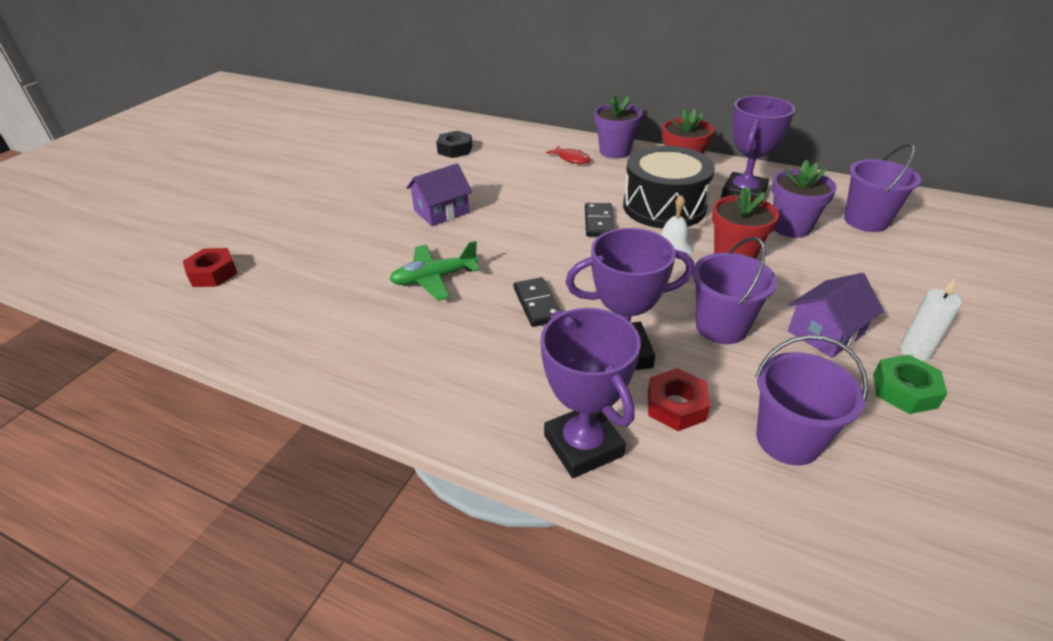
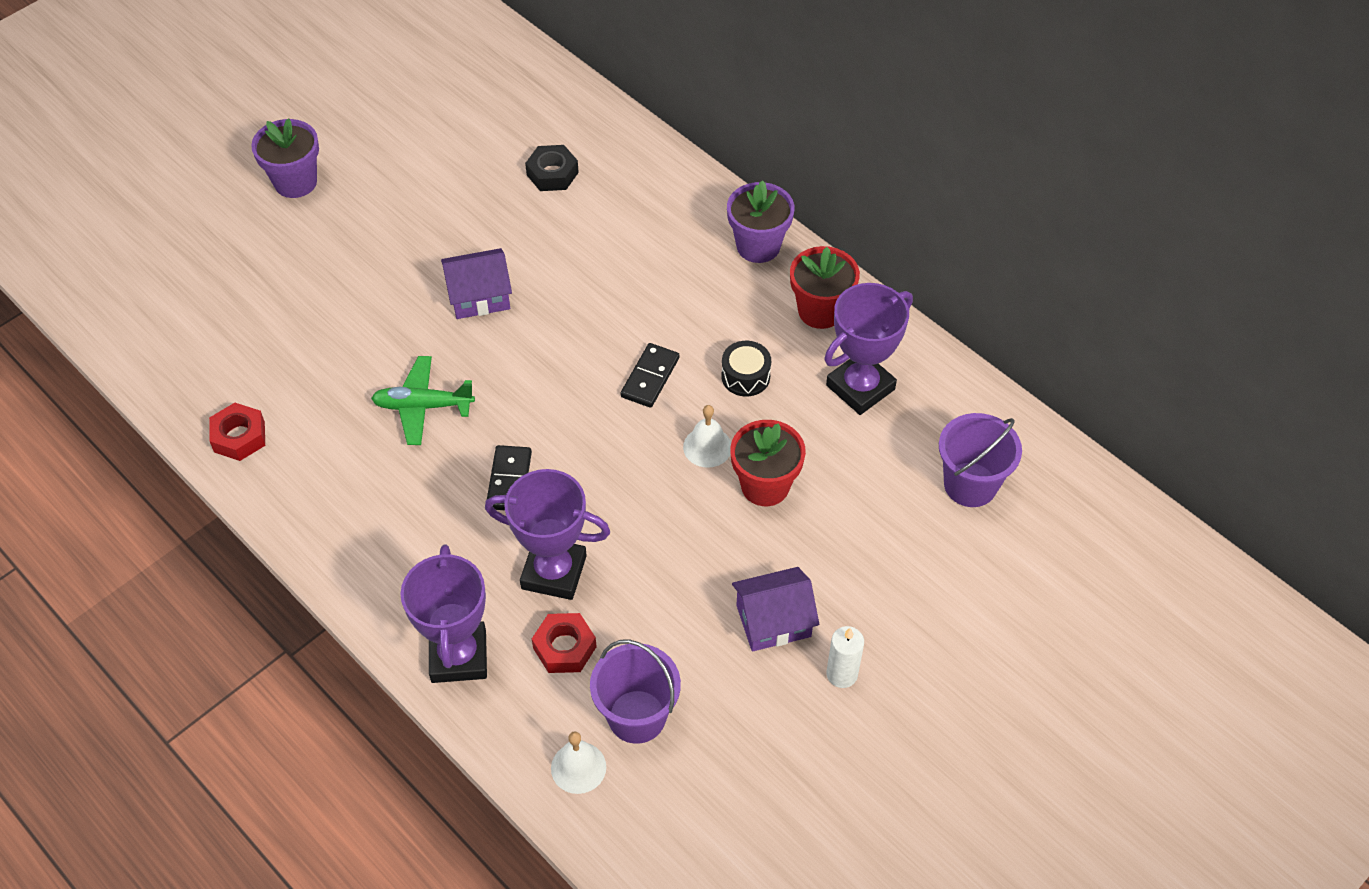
camera: 20 degrees right, 15 degrees up
(213, 273) = (202, 319): red nut -> red nut (239, 437)
(571, 159) = (691, 244): red fish -> none
(664, 206) = (745, 376): black drum -> black drum, size x0.46
(721, 327) = (674, 576): purple bucket -> none
(776, 506) = (578, 767): none -> white bell
(791, 227) = (869, 463): purple flower pot -> purple flower pot (295, 182)
(904, 390) = (787, 710): green nut -> none

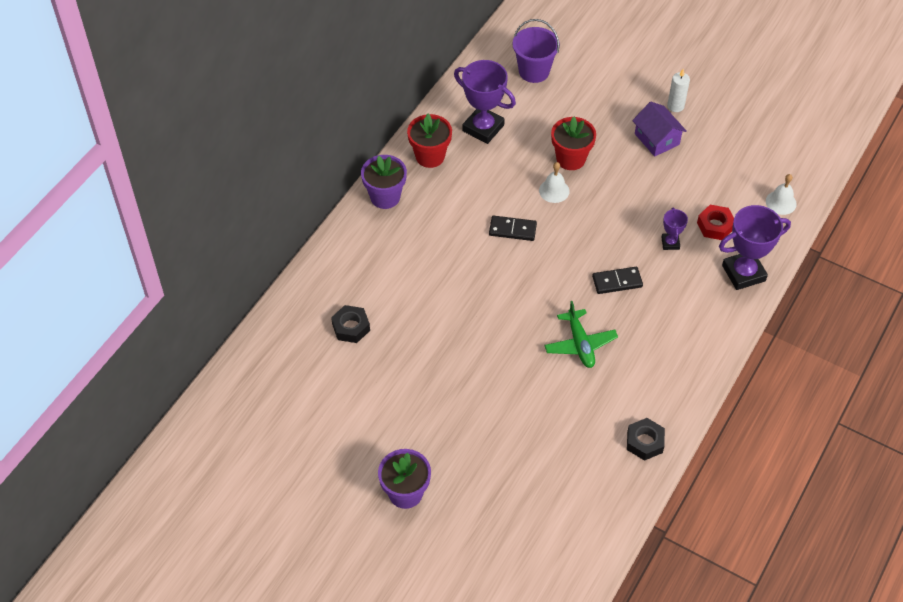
camera: 105 degrees left, 0 degrees up
(239, 437) = (644, 442): red nut -> black nut
(479, 296) = (478, 339): purple house -> none
(554, 572) = (670, 243): purple trophy -> purple trophy, size x0.51
(637, 716) = (740, 184): purple bucket -> none
(745, 376) = (494, 183): black drum -> none

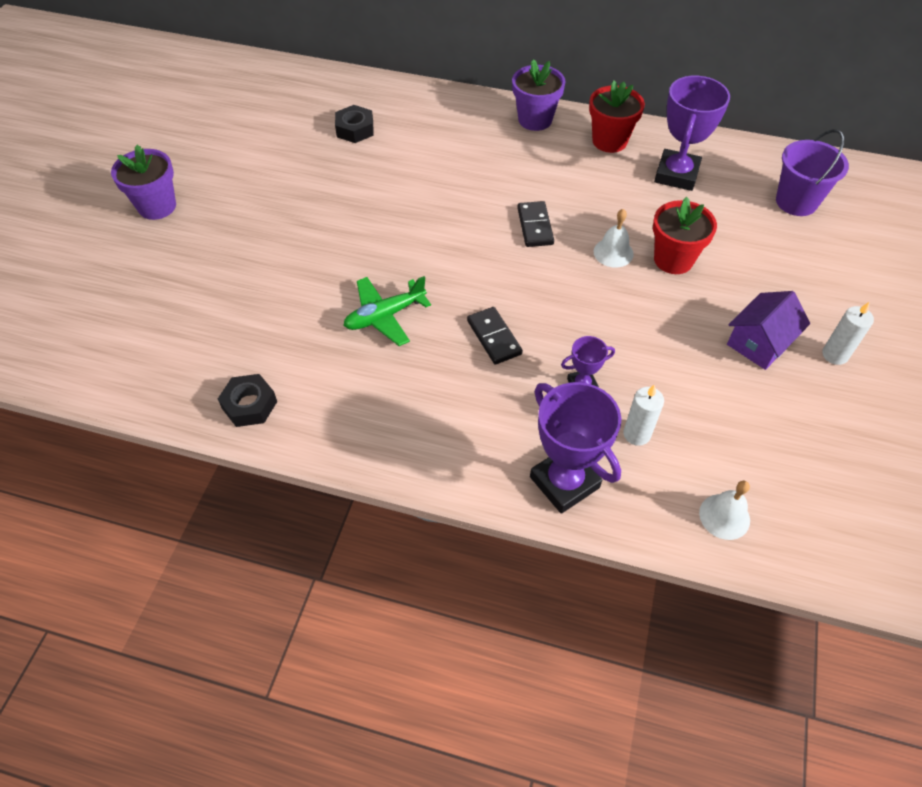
camera: 75 degrees right, 0 degrees up
(715, 226) = (636, 434): red nut -> white candle

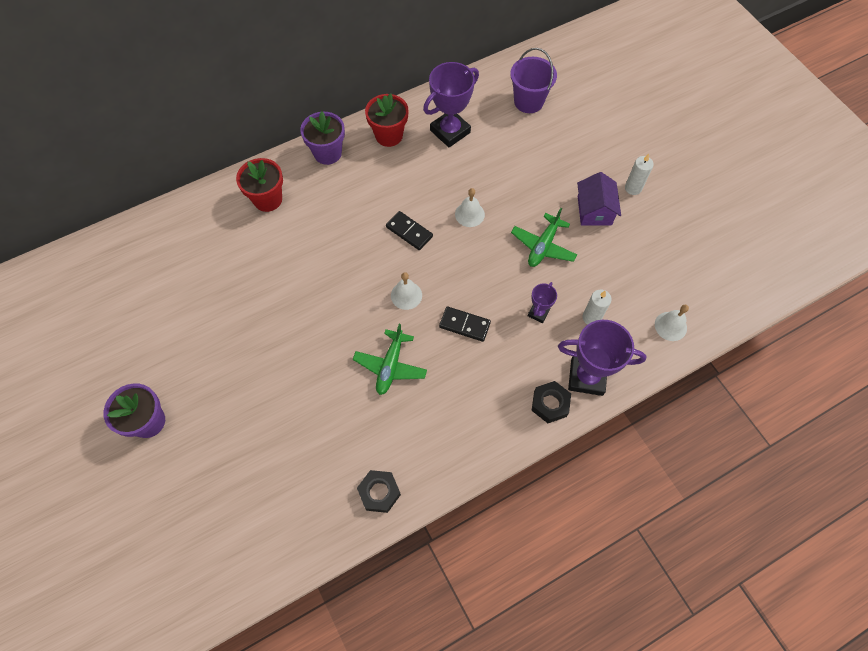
camera: 45 degrees left, 10 degrees up
(355, 129) = (217, 251): black nut -> black nut (550, 404)
(469, 273) = (406, 295): none -> white bell
(660, 332) = (543, 246): none -> green plane
(673, 259) = (504, 192): red flower pot -> red flower pot (268, 199)
(676, 174) = (450, 131): purple trophy -> purple trophy turned 75 degrees clockwise

